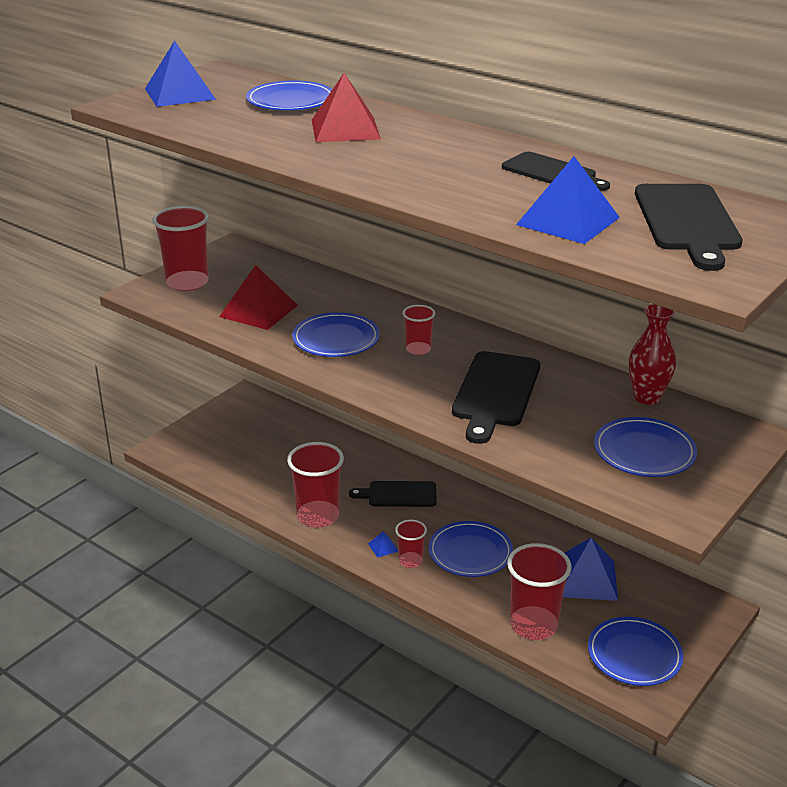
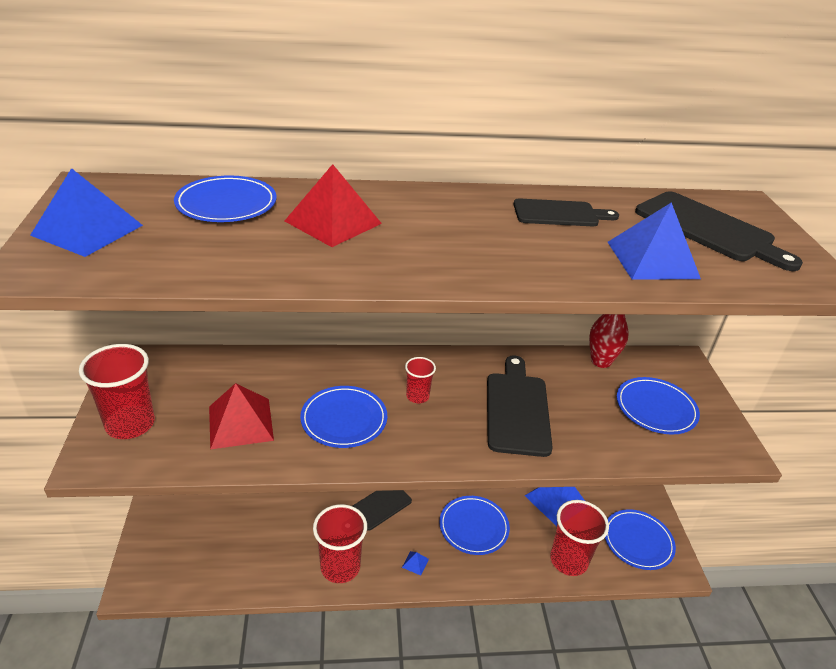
camera: 45 degrees left, 5 degrees up
(410, 561) = (445, 562): red cup -> none
(495, 393) = (517, 409): black cutting board -> black cutting board turned 150 degrees counterclockwise

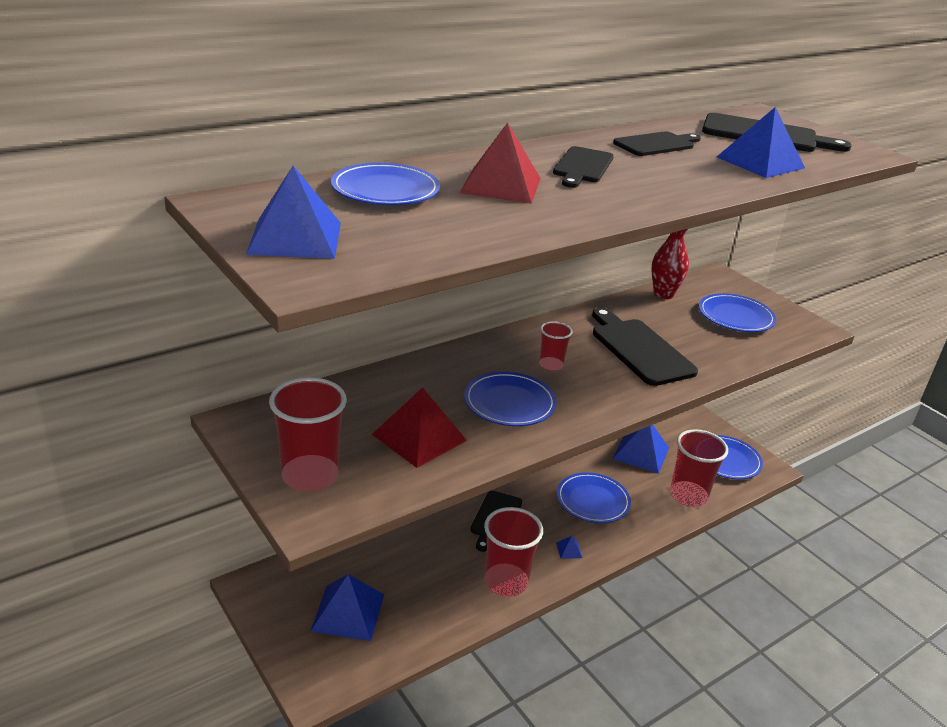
camera: 30 degrees left, 5 degrees down
(206, 536) = (348, 612): none -> blue pyramid
(441, 221) = (582, 167): none -> black cutting board

